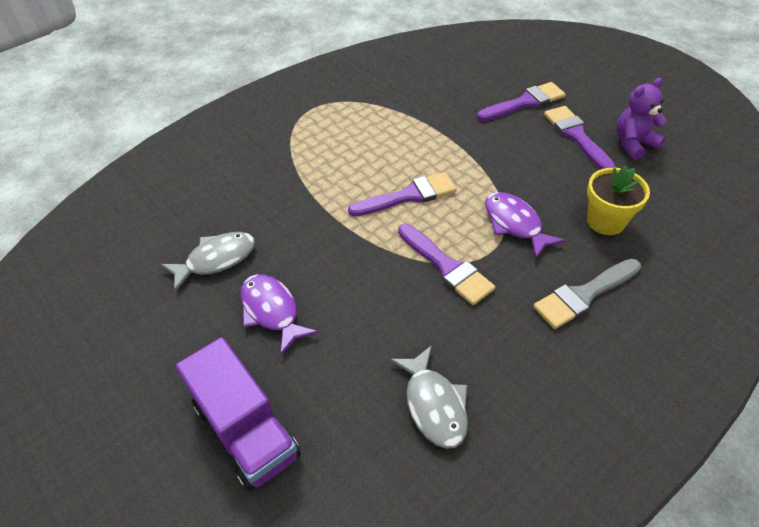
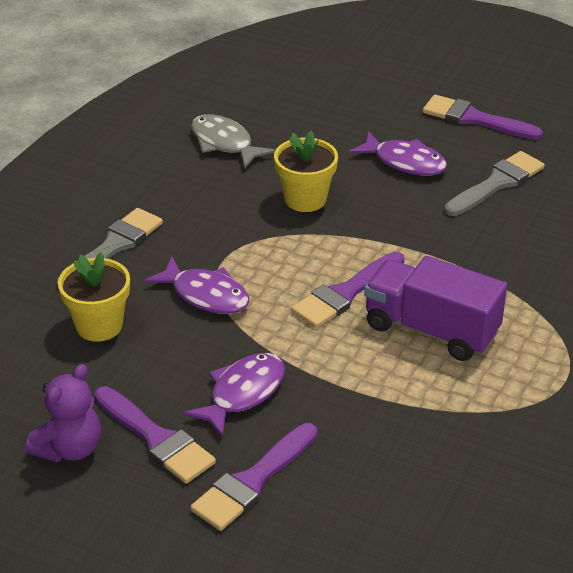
camera: 155 degrees right, 10 degrees down
(216, 260) = (497, 183): grey fish -> grey brush
(246, 430) = (359, 98): purple truck -> purple truck (431, 329)
(389, 295) = (305, 199): none -> yellow flower pot
(447, 267) = (262, 235): purple brush -> purple brush (475, 119)
(513, 148) = (242, 393): none -> purple fish

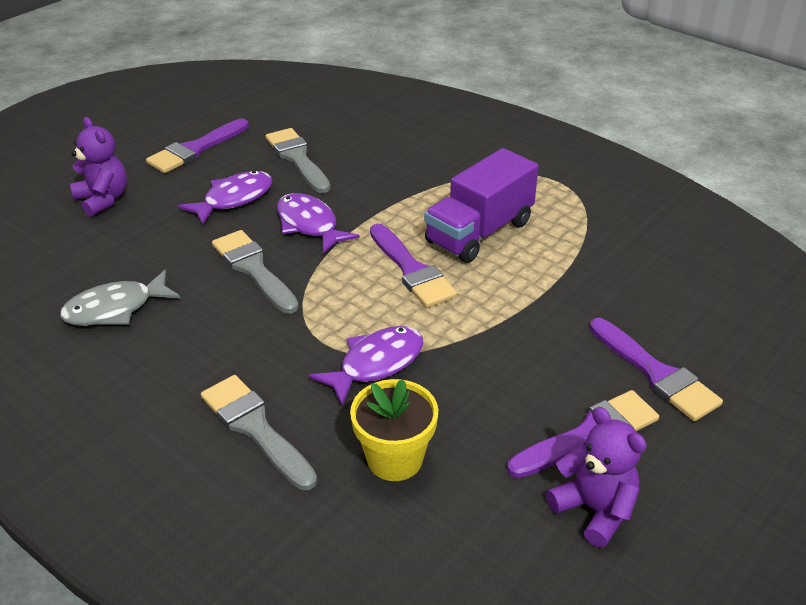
camera: 75 degrees left, 0 degrees up
(242, 393) = (535, 361): purple fish -> purple fish (309, 225)
(305, 199) = (253, 269): yellow flower pot -> grey brush
(365, 93) = (103, 199): none -> purple teddy bear

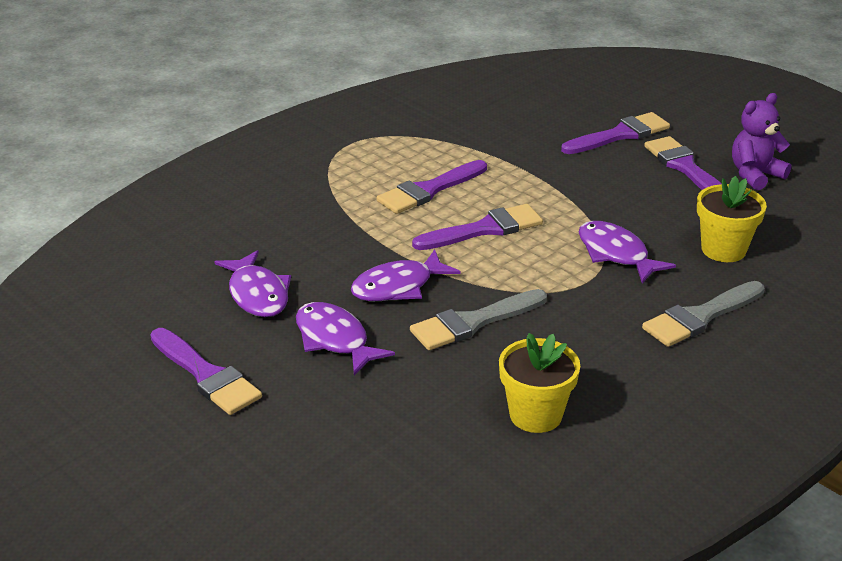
camera: 85 degrees left, 5 degrees down
(103, 199) = (309, 448): purple teddy bear -> none
(115, 308) = (535, 415): grey fish -> yellow flower pot
(297, 158) = (257, 294): grey brush -> purple fish
(479, 232) = (429, 190): purple truck -> purple brush

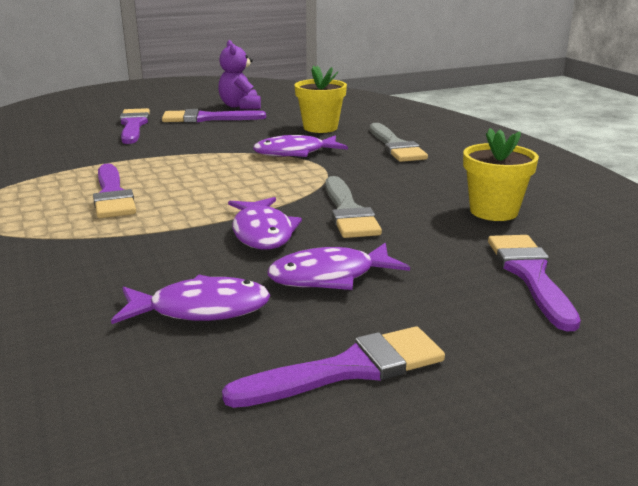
camera: 70 degrees left, 10 degrees down
(484, 229) = (208, 185): purple brush -> purple brush (530, 275)

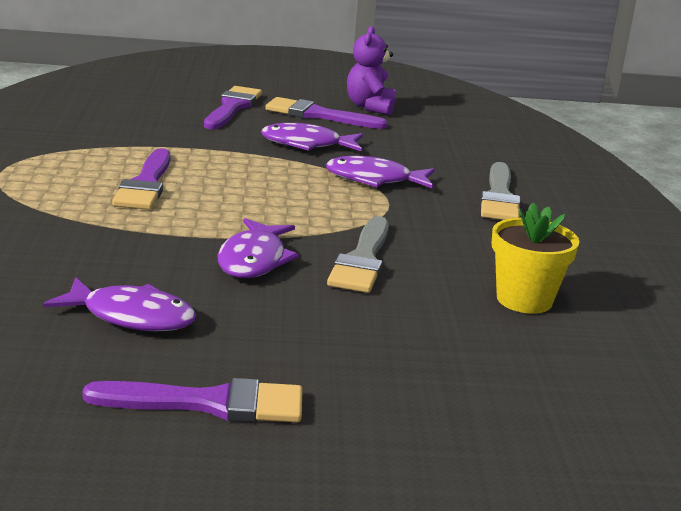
camera: 20 degrees right, 0 degrees up
(320, 128) = (435, 154): yellow flower pot -> none
(330, 276) = (276, 320): purple fish -> purple fish (307, 144)
(530, 275) = (481, 374): purple brush -> none

